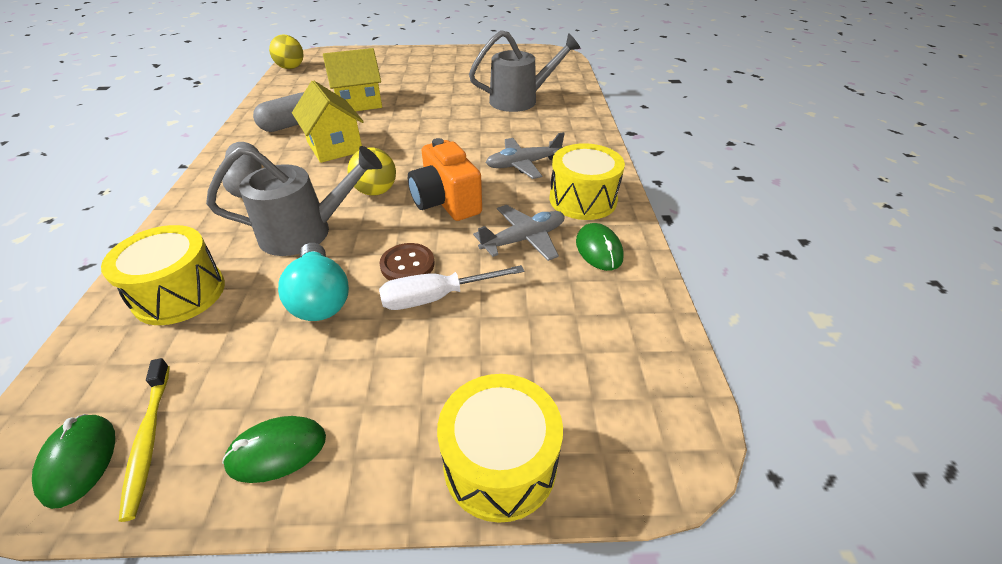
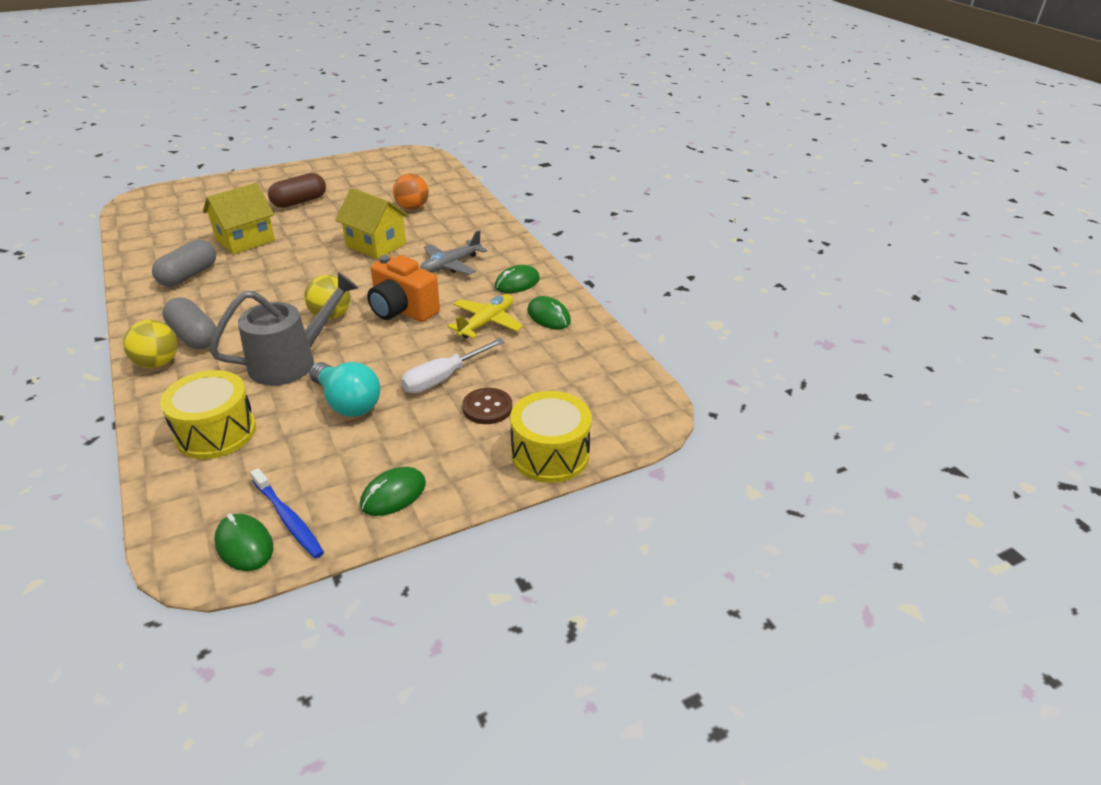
camera: 25 degrees left, 5 degrees down
(148, 440) = (288, 519): yellow toothbrush -> blue toothbrush
(291, 68) = (129, 216): yellow ball -> yellow ball (158, 363)
(335, 147) = (256, 286): yellow house -> yellow house (376, 245)
(407, 265) = (403, 363): brown button -> brown button (487, 408)
(426, 78) = (299, 202): none -> brown capsule
(520, 100) = (412, 208): grey watering can -> orange ball
(524, 239) = (486, 322): grey plane -> yellow plane
(583, 199) = (517, 283): yellow drum -> green mouse

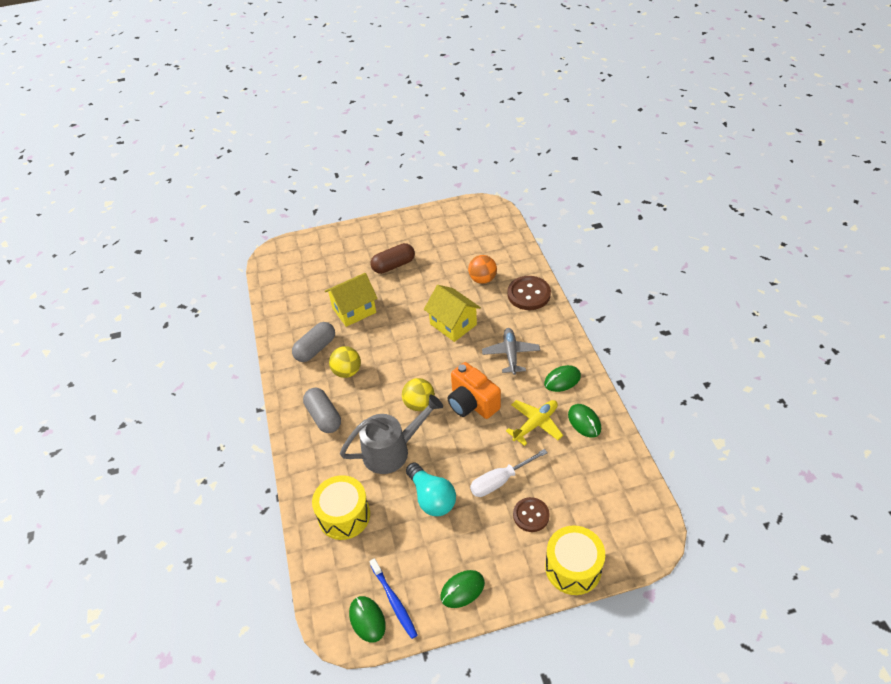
camera: 15 degrees right, 10 degrees up
(158, 363) = (301, 442): yellow ball -> yellow ball (347, 371)
(450, 265) = (511, 354): grey plane -> grey plane turned 120 degrees clockwise
(469, 216) = (529, 294): none -> brown button

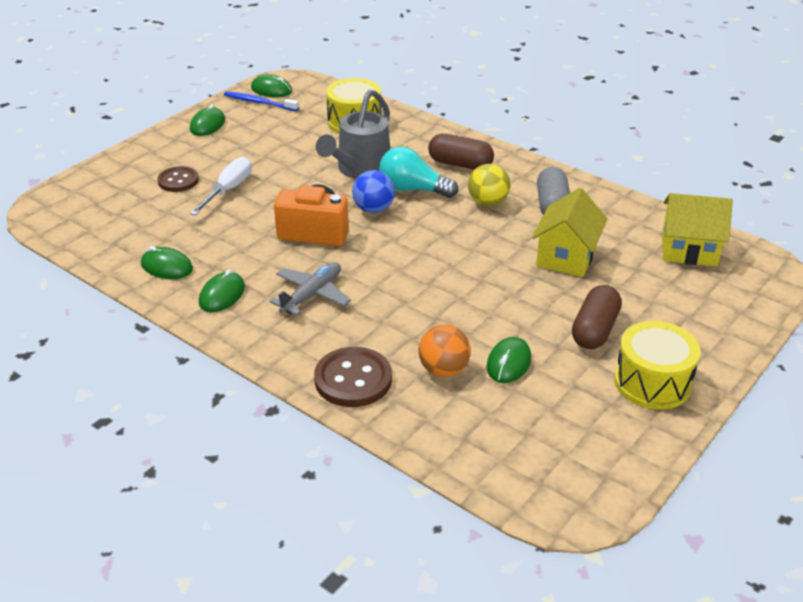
camera: 140 degrees right, 10 degrees down
(324, 417) = (460, 164): grey capsule -> brown capsule
(419, 404) = (373, 209): yellow ball -> blue ball
(432, 498) = (286, 157): turquoise light bulb -> turquoise light bulb (412, 189)
(450, 269) = (508, 363): none -> green mouse
(453, 324) = (421, 295): yellow house -> yellow house (689, 250)
(511, 354) = (312, 295): grey plane -> grey plane turned 105 degrees counterclockwise
(535, 424) = (224, 243): yellow plane -> none
(573, 568) = (115, 167): yellow drum -> yellow drum (652, 382)

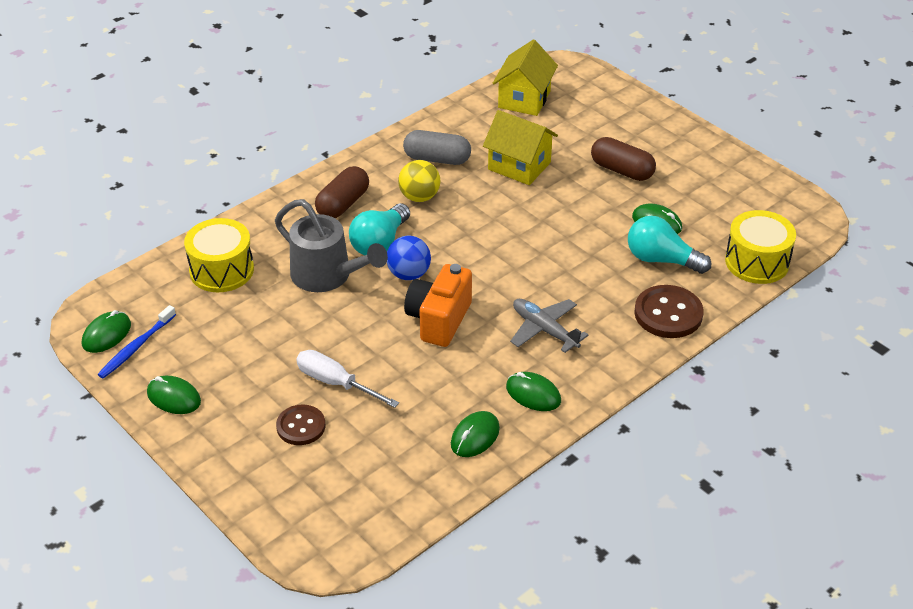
camera: 80 degrees left, 5 degrees up
(443, 370) = (661, 260): orange ball -> turquoise light bulb
(652, 382) = (687, 155): yellow drum -> yellow drum (757, 262)

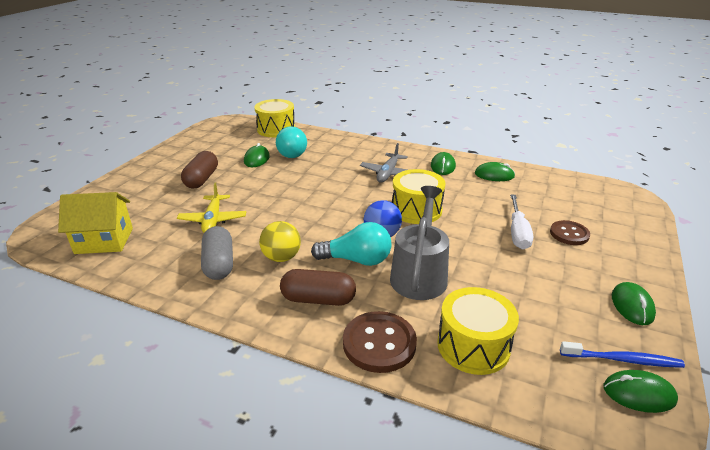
camera: 115 degrees left, 10 degrees down
(439, 320) = (416, 210): orange camera -> yellow drum
(519, 166) = (213, 220): yellow house -> yellow plane
(668, 314) = (340, 143): brown button -> brown button (379, 343)

